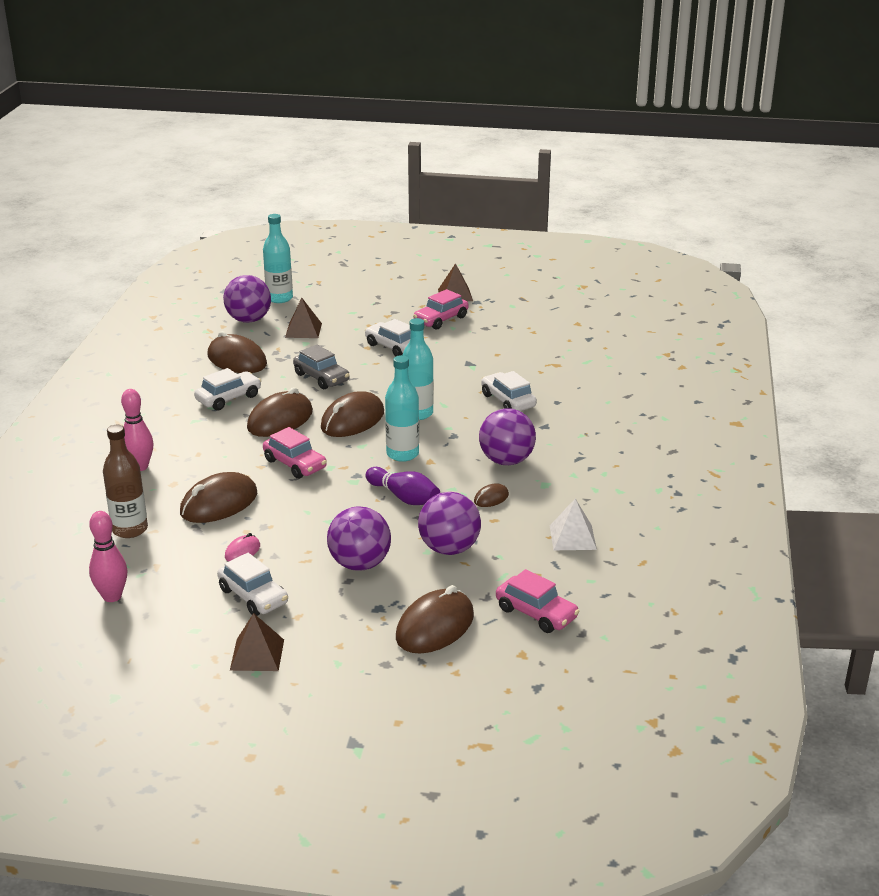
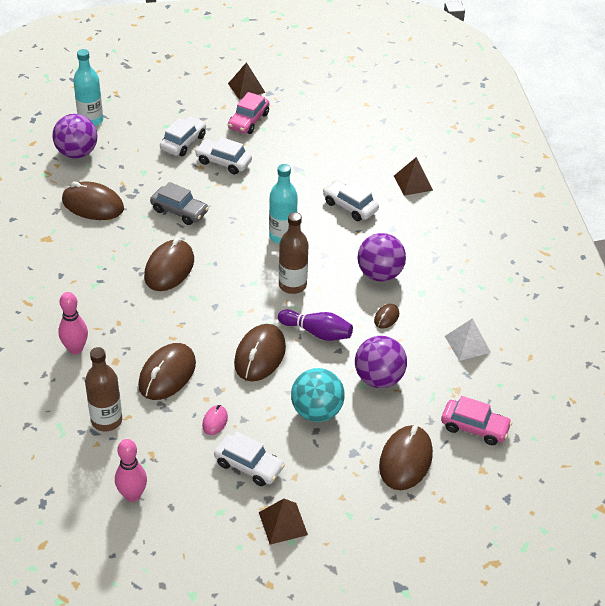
camera: 20 degrees left, 15 degrees up
(228, 398) = (110, 252): white car -> white car (183, 142)
(295, 464) = (208, 316): pink car -> none
(303, 330) = (133, 156): brown pyramid -> brown pyramid (413, 183)
(352, 420) = (231, 255): brown mouse -> brown mouse (260, 355)
(360, 564) = (316, 411): purple ball -> turquoise ball
(402, 454) = (292, 285): turquoise bottle -> brown bottle

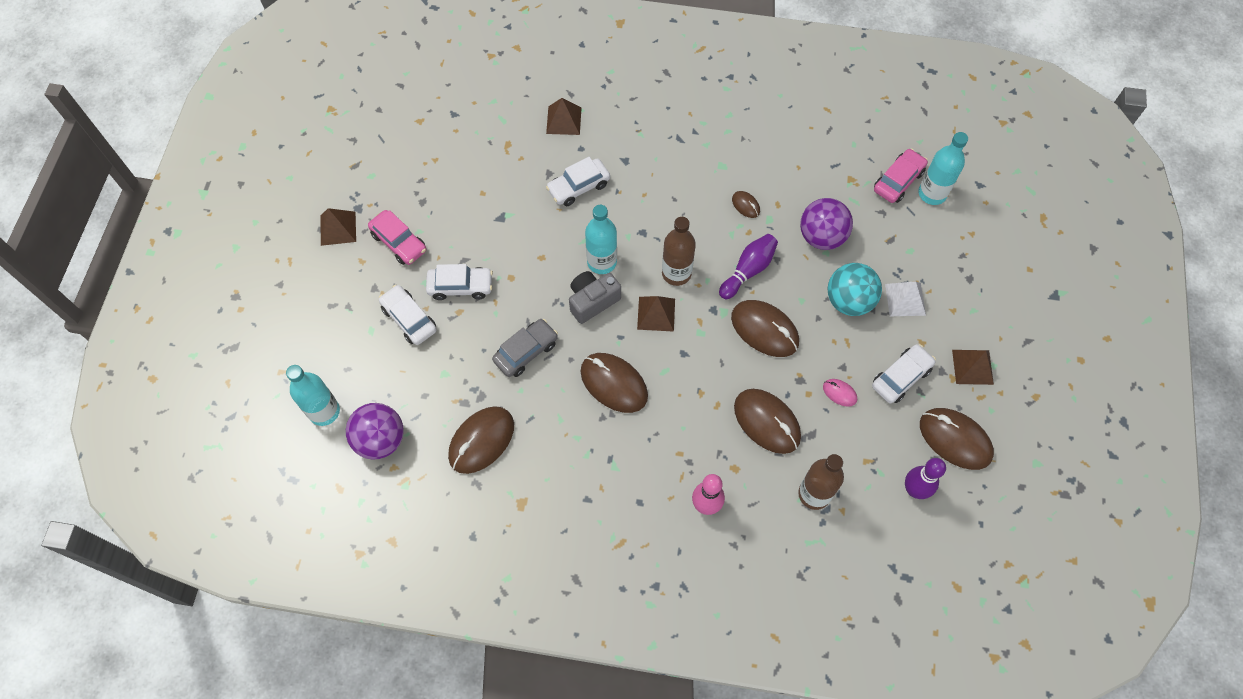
camera: 70 degrees left, 20 degrees up
(132, 495) = (914, 490): pink bowling pin -> purple bowling pin
(223, 162) = (460, 286): white car -> white car turned 135 degrees counterclockwise
(242, 239) = (592, 301): none -> grey camera
(246, 280) = (656, 313): none -> brown pyramid
(380, 274) = (685, 192): purple ball -> none
(405, 460) = (922, 246): brown mouse -> brown mouse (955, 439)
(467, 344) = (798, 151): white pyramid -> white pyramid (905, 299)
(474, 458) = (932, 193): none -> turquoise bottle

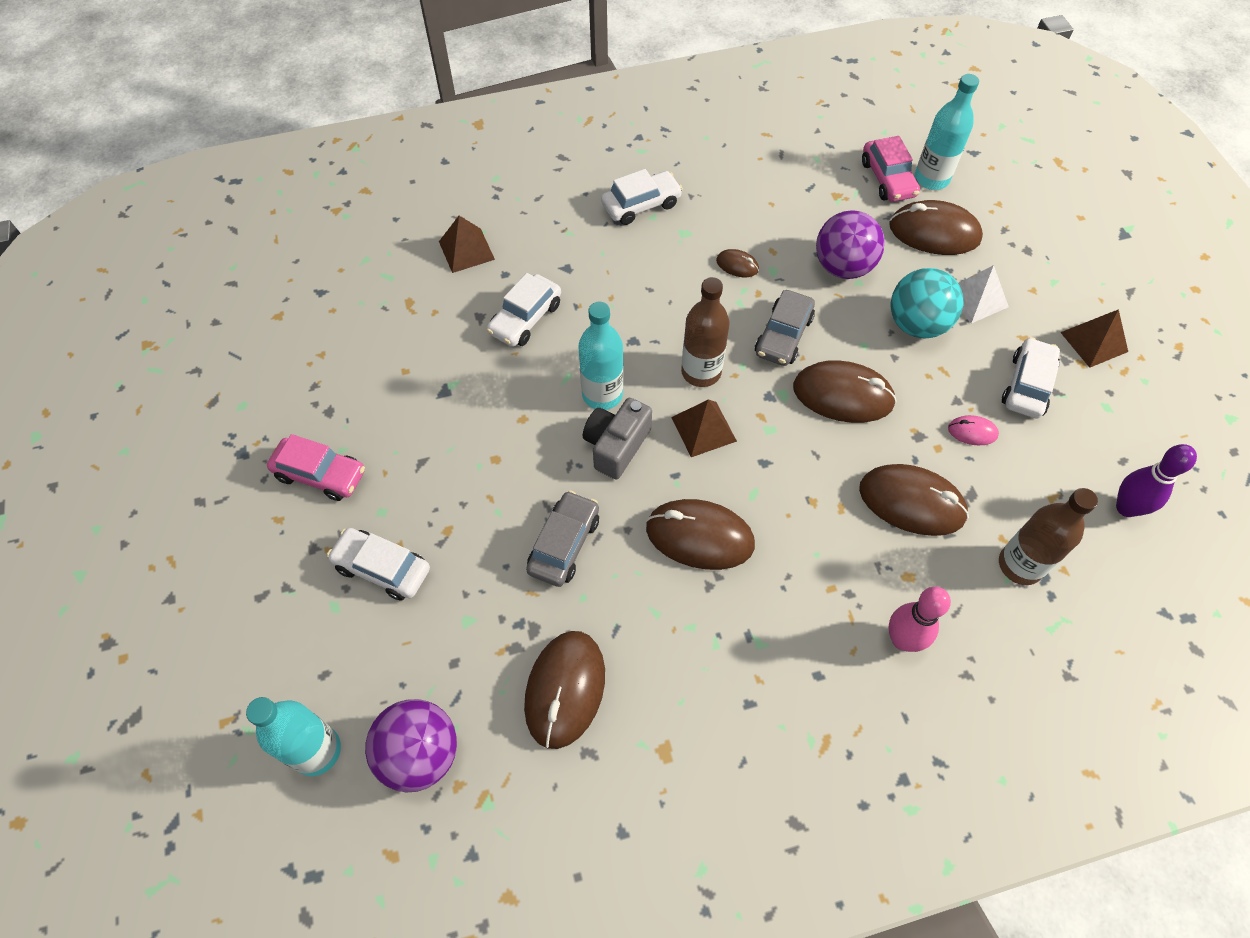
camera: 25 degrees left, 5 degrees down
(338, 228) = (224, 490): brown pyramid -> none
(460, 286) = (433, 497): white car -> white car (641, 205)
(748, 270) = (783, 336): purple bowling pin -> grey car
(898, 181) = (888, 179): pink car -> pink car turned 150 degrees clockwise
(955, 439) = (1130, 430): brown mouse -> brown mouse (934, 232)

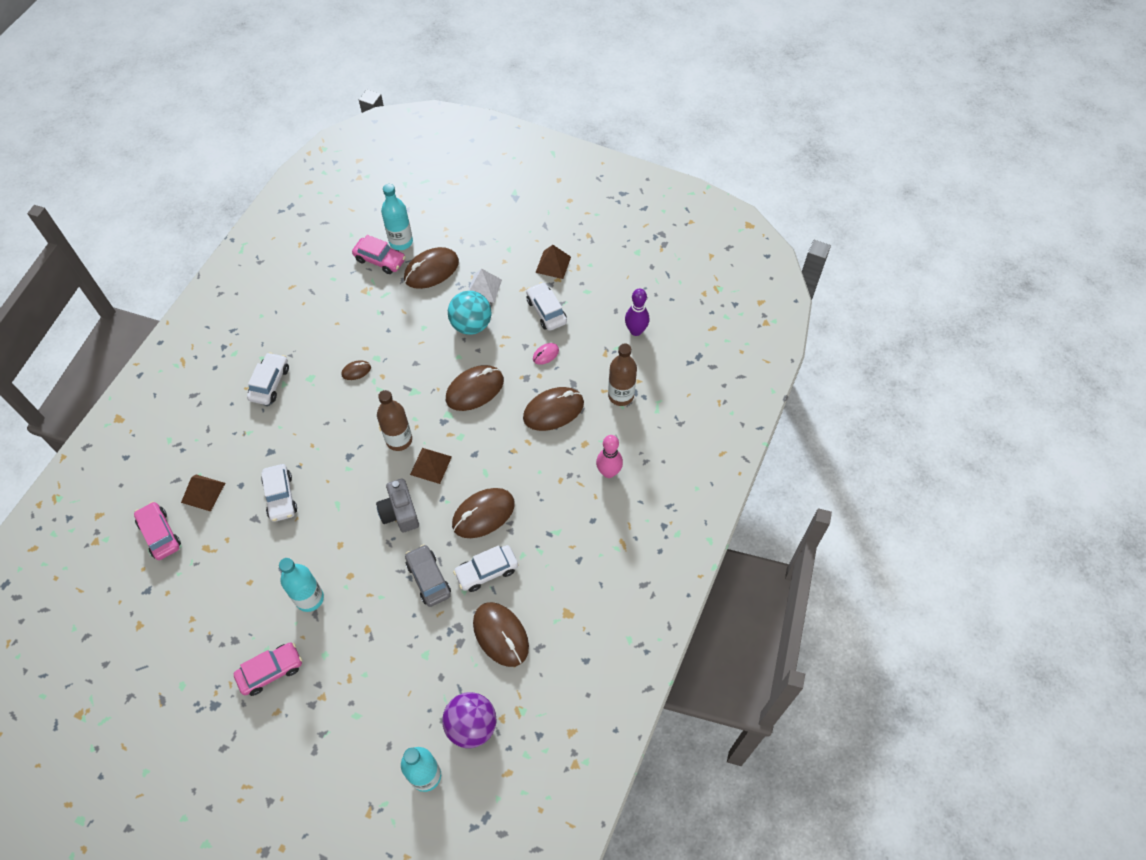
camera: 50 degrees left, 0 degrees up
(382, 568) = (358, 677): white car -> white car (486, 571)
(389, 253) = (160, 534): none -> pink car
(602, 394) = (365, 496): turquoise bottle -> turquoise bottle (309, 598)
(783, 336) = (417, 386): grey car -> none
(843, 267) = (408, 326): purple ball -> none

